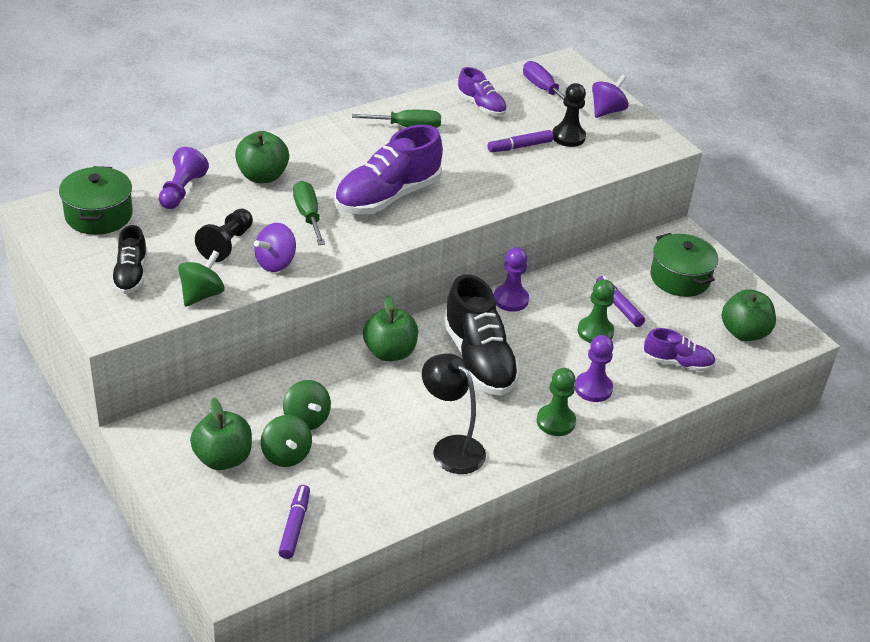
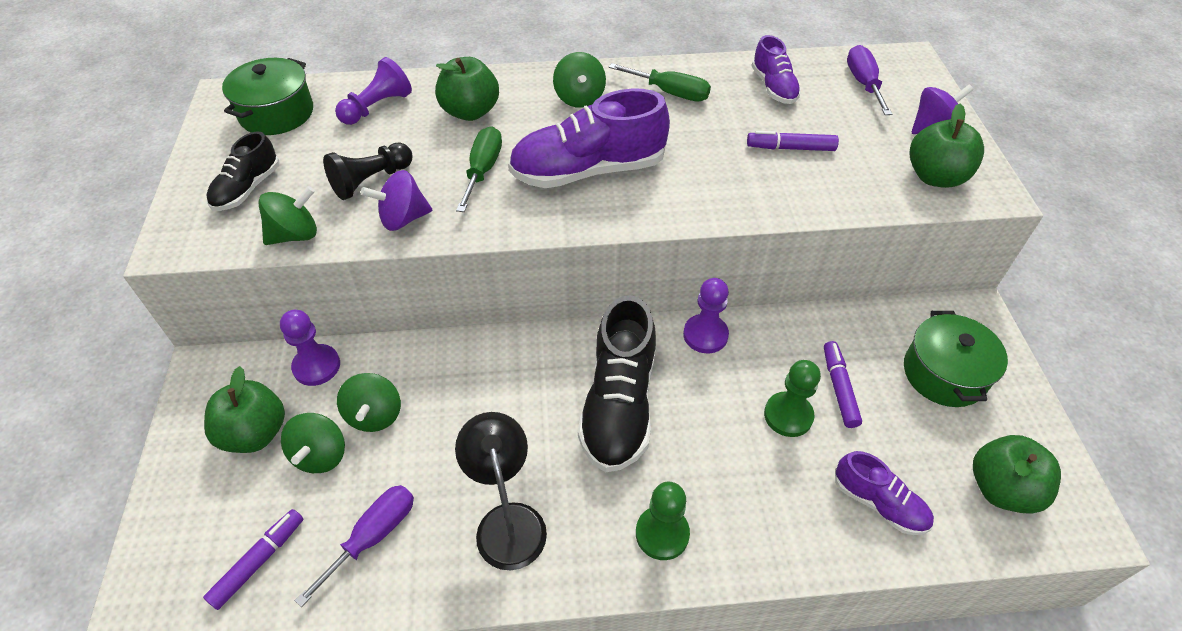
camera: 30 degrees right, 10 degrees up
(341, 146) = (579, 98): none -> green spinning top
(365, 486) = (373, 536): none -> purple screwdriver
(390, 352) = (522, 359): green apple -> green apple (935, 177)
(568, 137) = (862, 150): black pawn -> none
(593, 388) = (740, 500): purple pawn -> purple pawn (316, 366)

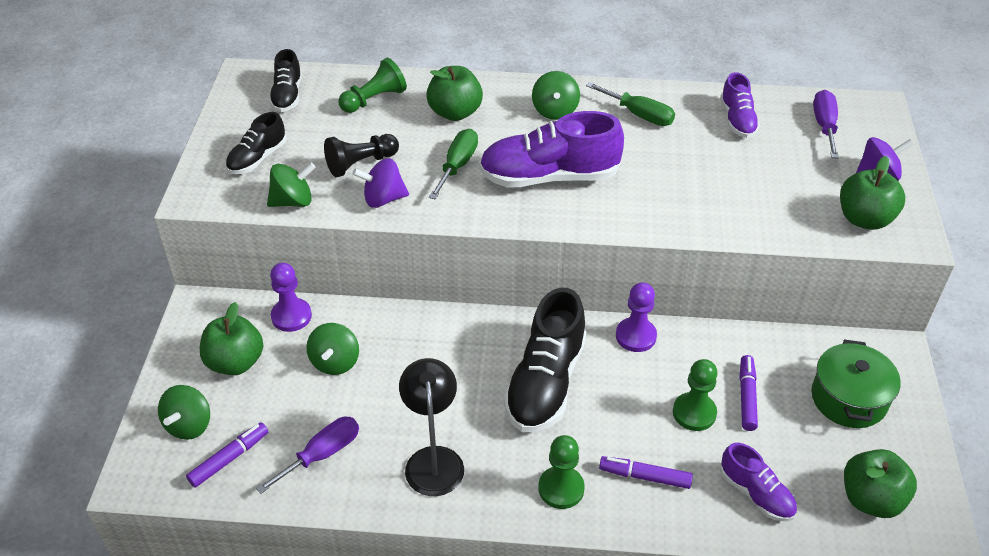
camera: 10 degrees right, 5 degrees down
(276, 113) = (287, 95): green pot -> black shoe
(320, 455) = (287, 387): green spinning top -> green spinning top (189, 425)
(377, 107) = (374, 99): purple pawn -> green pawn
(790, 148) = (737, 178): purple marker -> purple marker (645, 476)

